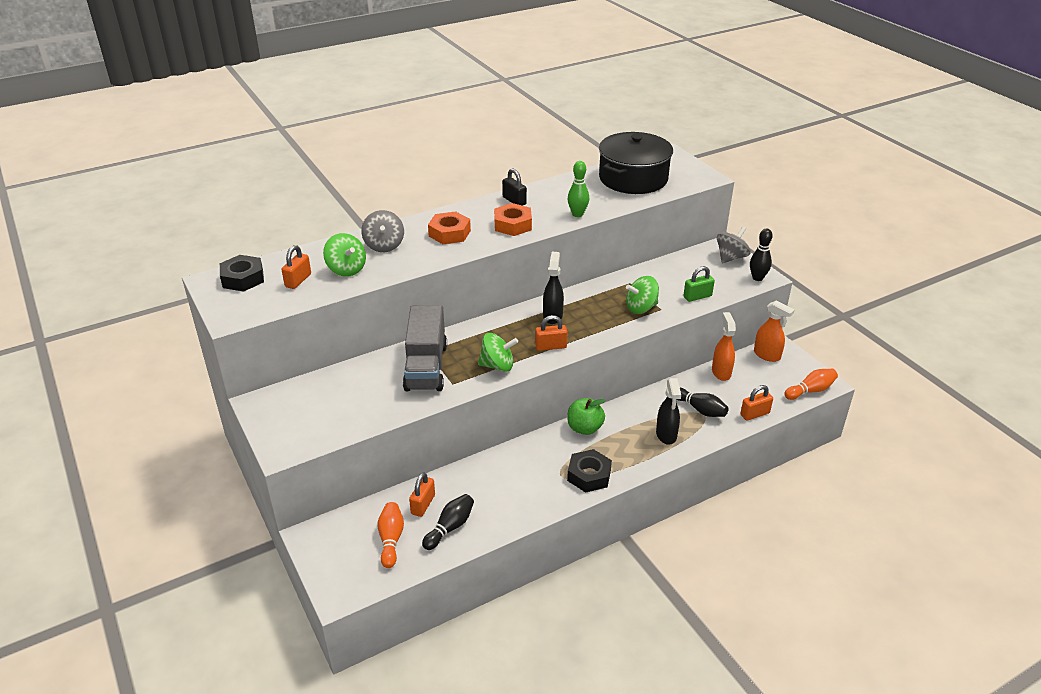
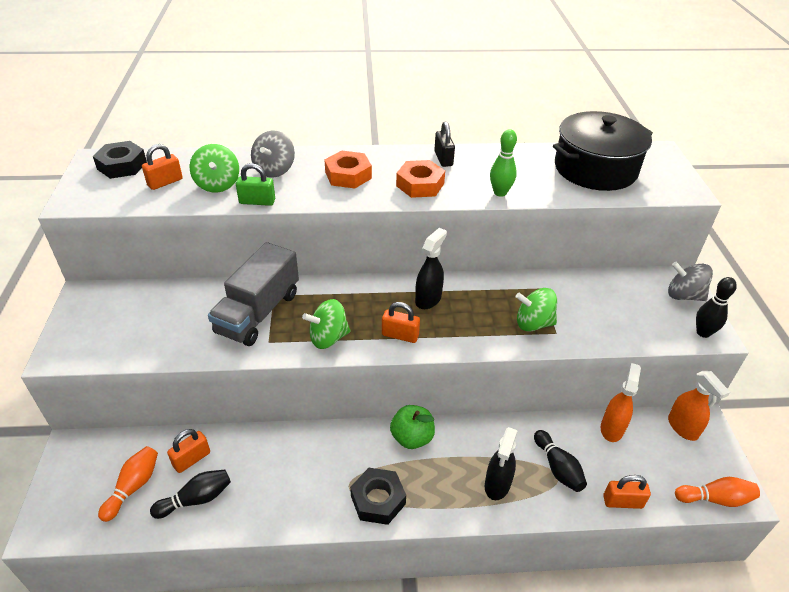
camera: 25 degrees right, 5 degrees up
(497, 366) = (328, 338): green spinning top -> green spinning top turned 135 degrees clockwise
(697, 296) = (611, 332): green padlock -> green padlock (257, 201)
(731, 257) = (684, 295): grey spinning top -> grey spinning top turned 135 degrees counterclockwise

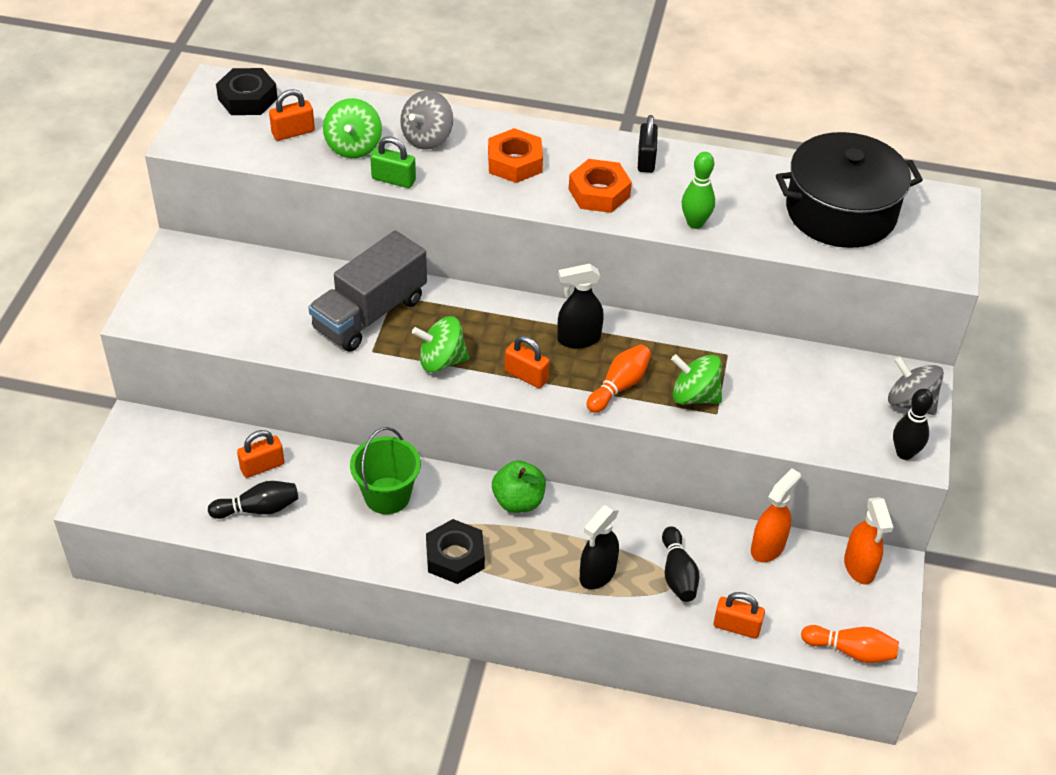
camera: 15 degrees right, 5 degrees up
(133, 487) = (194, 481): orange bowling pin -> orange bowling pin (619, 386)
(305, 459) = (387, 496): none -> green bucket
(428, 299) = (578, 339): black spray bottle -> black spray bottle turned 150 degrees counterclockwise

